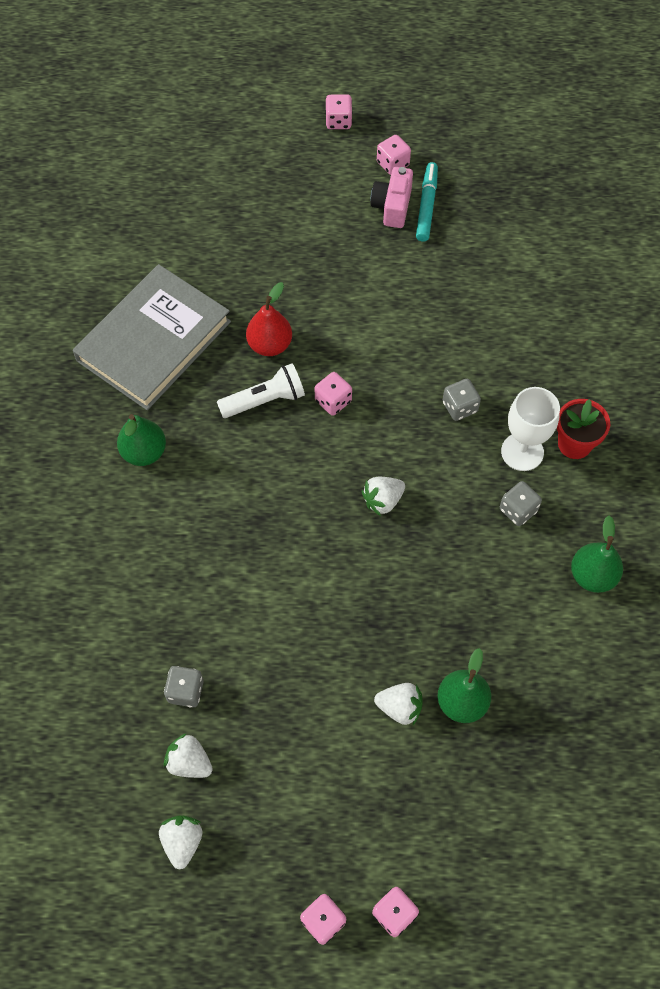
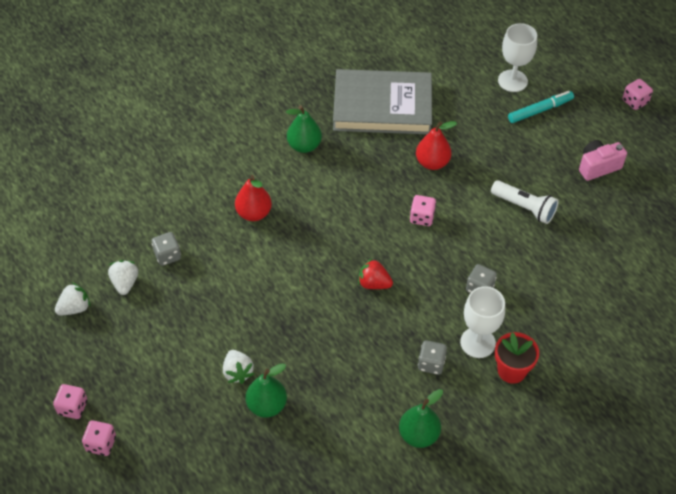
camera: 55 degrees right, 10 degrees down
(197, 562) = (254, 213): none -> red pear
(223, 202) = (512, 81): none -> white goblet
(265, 400) = (391, 183): white flashlight -> white flashlight (524, 208)
(383, 500) = (374, 283): white strawberry -> red strawberry
(393, 164) = (632, 148): pink dice -> none
(426, 206) = (618, 184): turquoise marker -> turquoise marker (540, 110)

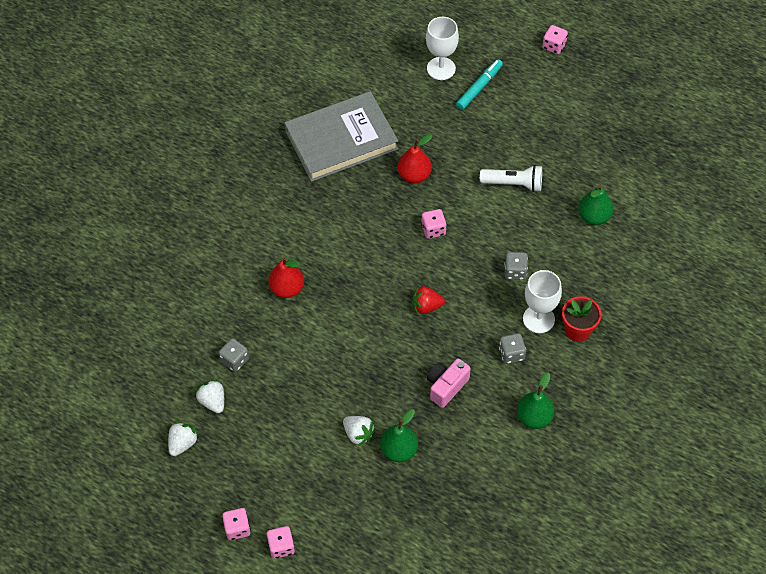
camera: 25 degrees left, 5 degrees up
(304, 146) = (294, 207): green pear -> green pear (594, 217)
(598, 167) = (554, 120): pink camera -> pink camera (446, 386)

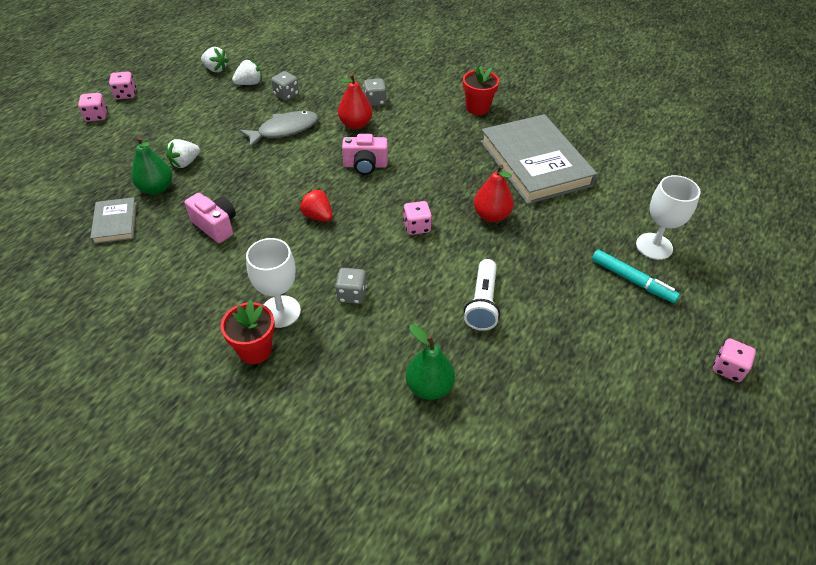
camera: 90 degrees right, 10 degrees down
(255, 183) = (477, 108): none -> red flower pot
(299, 352) = (284, 130): none -> grey fish
(352, 275) = (365, 165): none -> pink camera
(426, 306) = (317, 216): red strawberry -> red strawberry turned 45 degrees counterclockwise
(450, 473) = (115, 223): none -> grey book
(511, 354) = (240, 282): grey dice -> grey dice (375, 101)
(534, 417) = (151, 296): green pear -> none

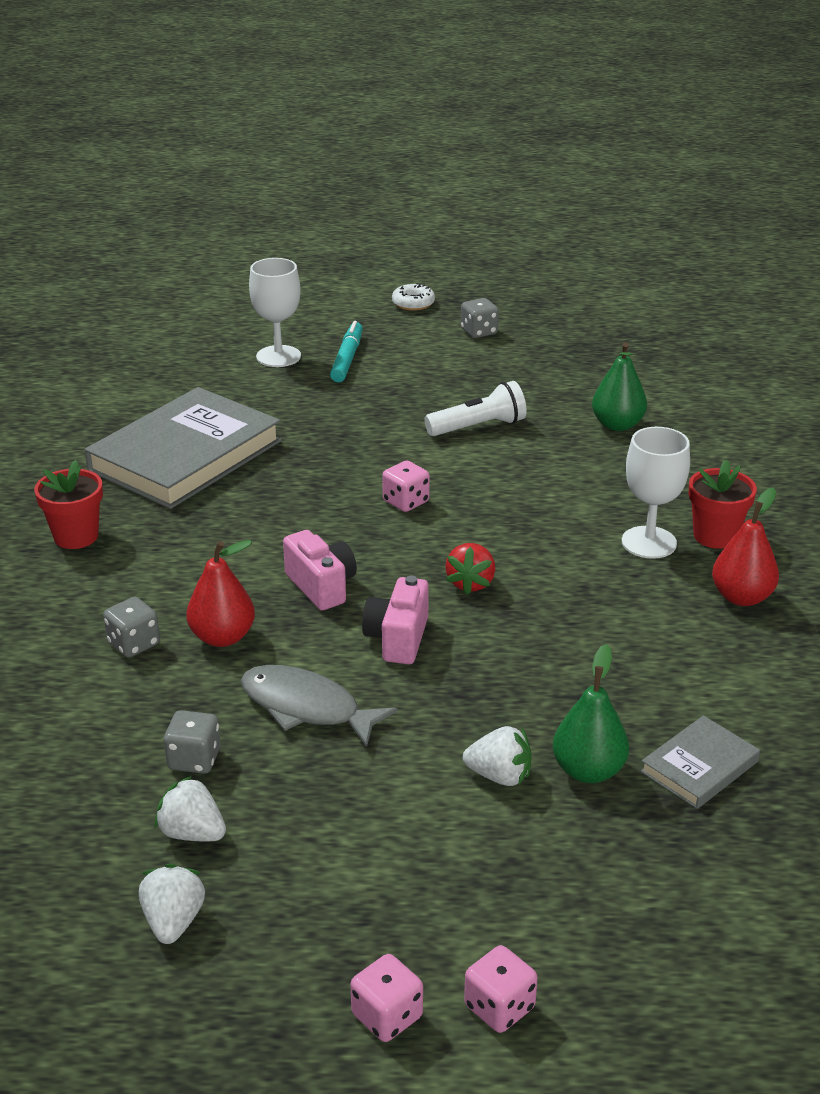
camera: 120 degrees left, 15 degrees down
(215, 226) = (588, 662): pink camera -> pink camera (398, 639)
(351, 294) = (566, 506): grey dice -> grey dice (479, 332)
(491, 215) = (328, 458): red pear -> red pear (741, 597)
(727, 368) = (413, 303): pink dice -> white donut

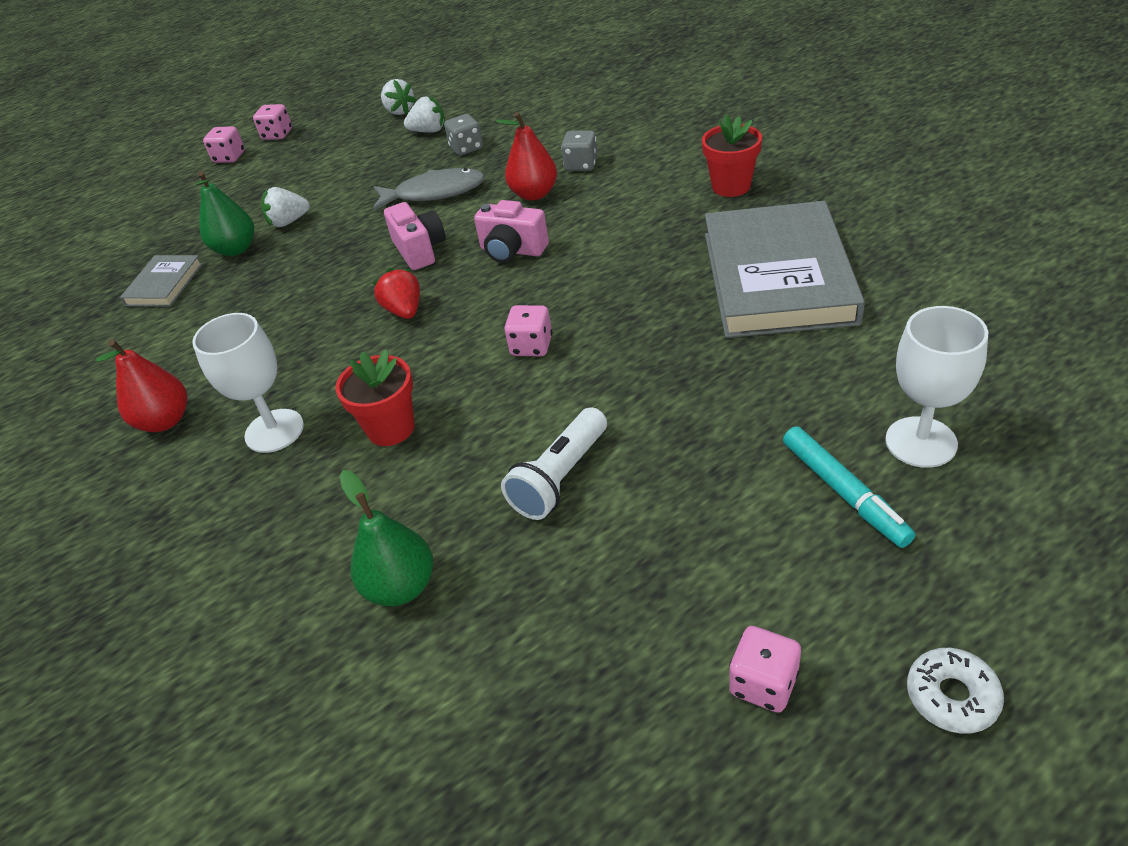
camera: 150 degrees right, 10 degrees up
(479, 332) = (763, 683): grey dice -> pink dice
(715, 536) = (210, 476): red flower pot -> red flower pot (391, 428)

